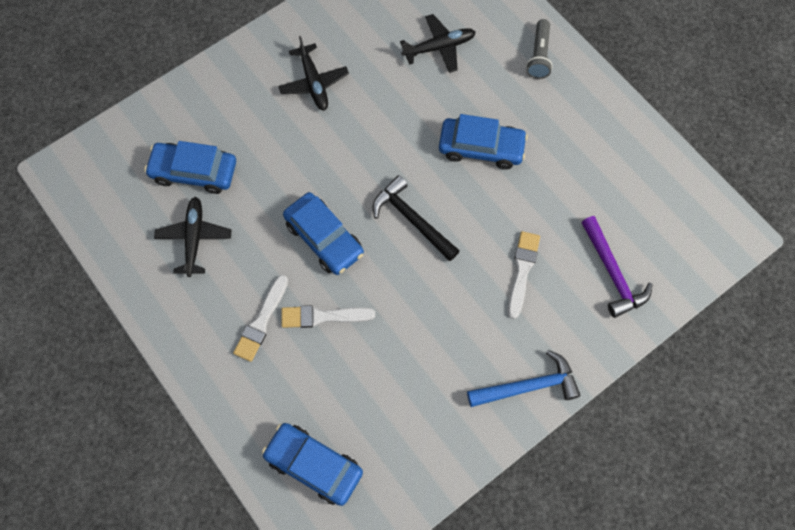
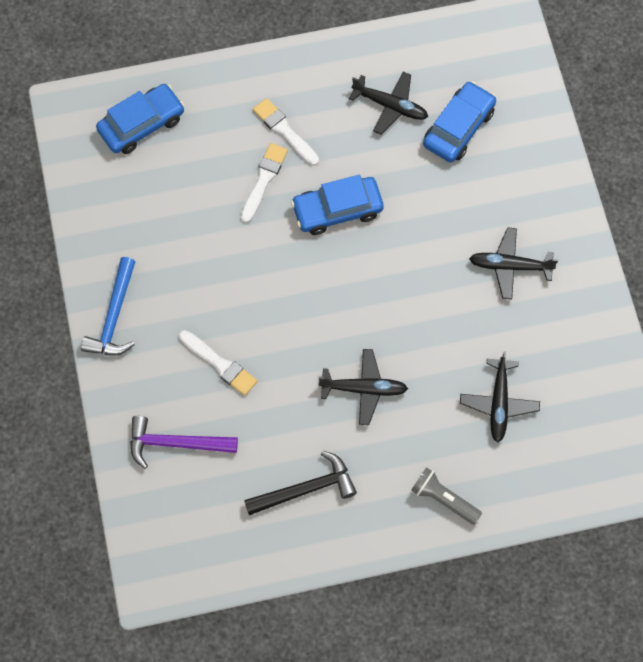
camera: 115 degrees right, 0 degrees up
(412, 219) = (319, 292): black hammer -> black hammer (306, 489)
(481, 148) = (363, 389): blue car -> black plane

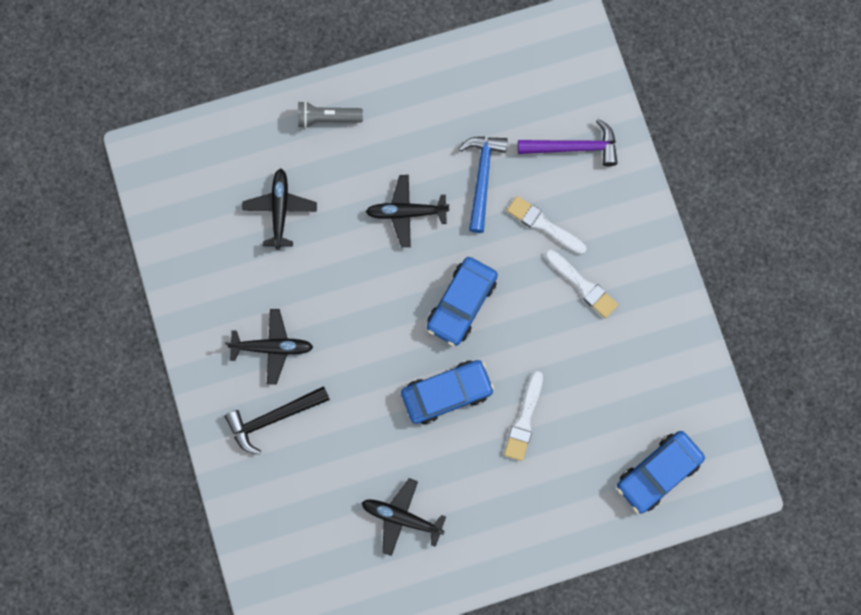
camera: 175 degrees right, 10 degrees up
(114, 317) = (650, 262): blue hammer -> blue hammer (482, 178)
(284, 131) = (509, 478): white brush -> white brush (582, 285)
(306, 489) = (451, 117): black hammer -> black hammer (273, 418)
(443, 499) = (327, 118): grey flashlight -> grey flashlight turned 150 degrees clockwise
(458, 128) = (329, 497): blue car -> blue car (461, 303)

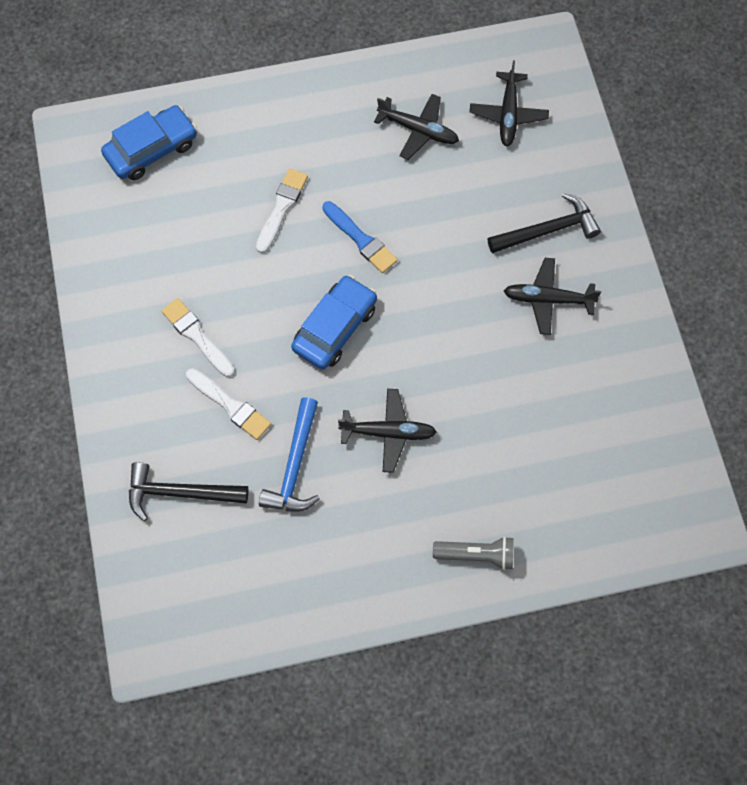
camera: 175 degrees left, 10 degrees down
(280, 210) = (537, 448): black plane -> black plane (508, 114)
(447, 393) = (361, 239): blue car -> blue brush
(574, 147) = (180, 493): purple hammer -> black hammer

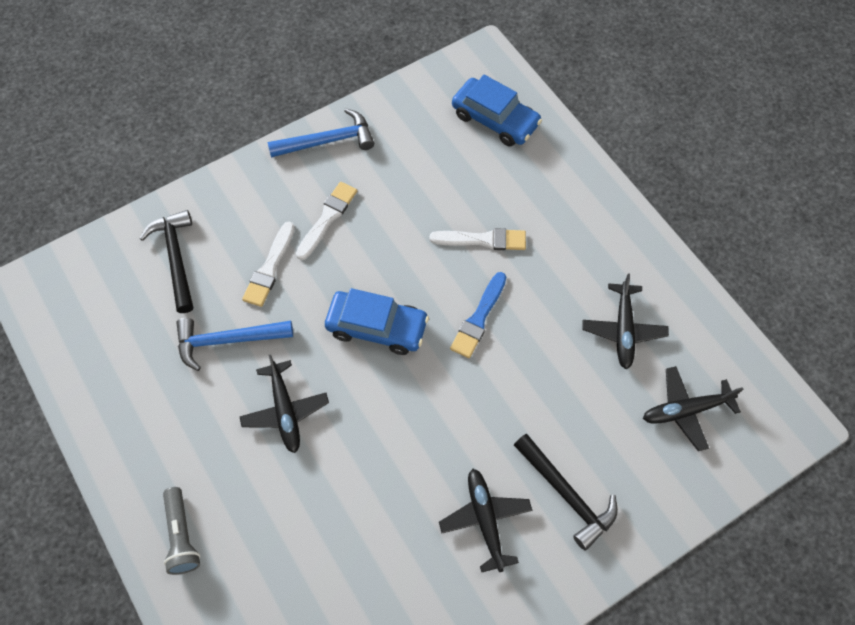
camera: 70 degrees right, 5 degrees down
(104, 308) = (328, 141): none -> blue hammer

